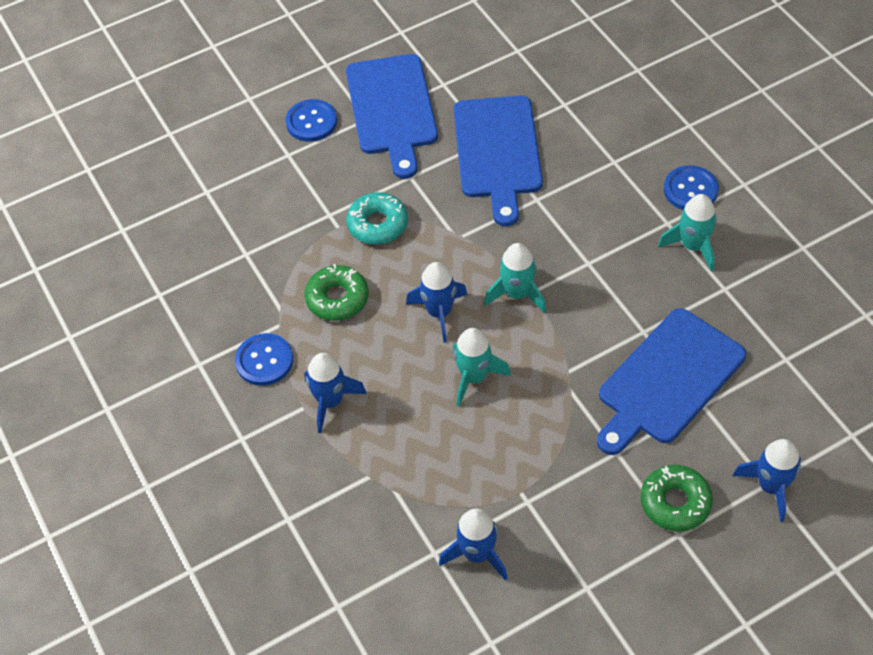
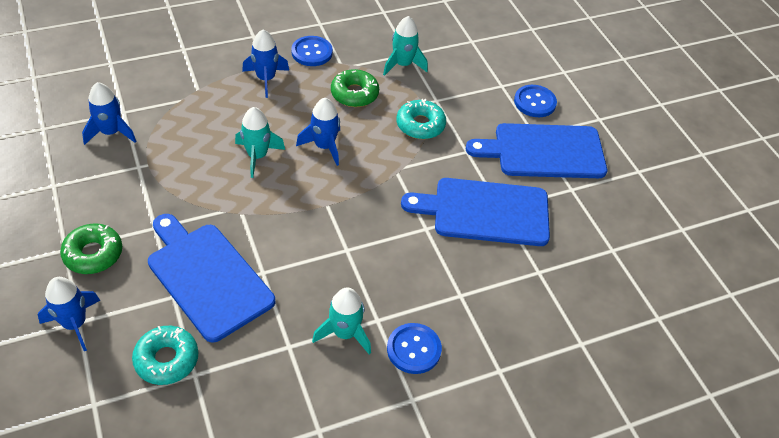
camera: 90 degrees right, 5 degrees down
(517, 294) = (328, 196): turquoise rocket -> turquoise rocket (403, 65)
(779, 388) = (167, 359): none -> turquoise donut

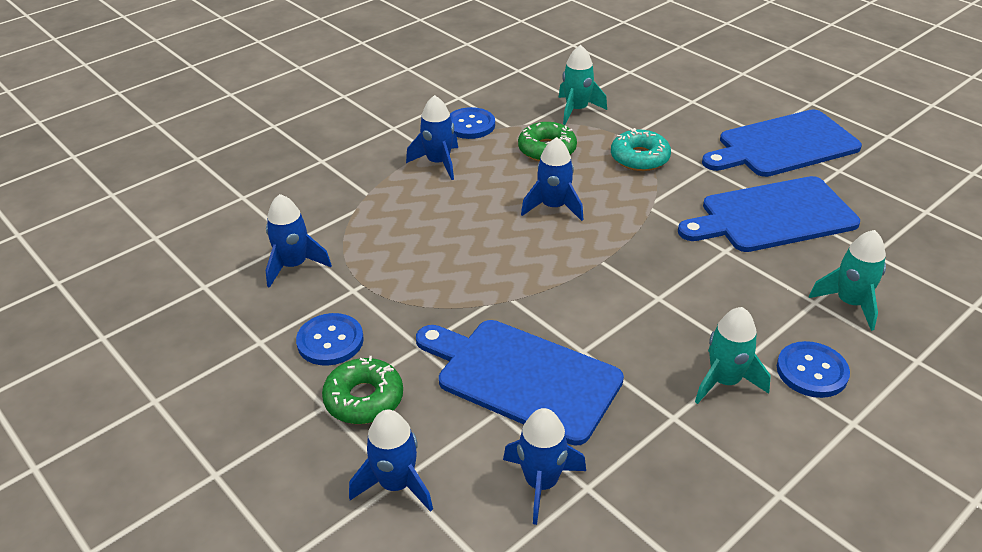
camera: 15 degrees left, 10 degrees down
(167, 359) = (541, 483): turquoise donut -> blue rocket
(257, 156) = (486, 238): turquoise rocket -> turquoise rocket (849, 303)
(534, 102) = (737, 106): blue button -> blue button (330, 341)

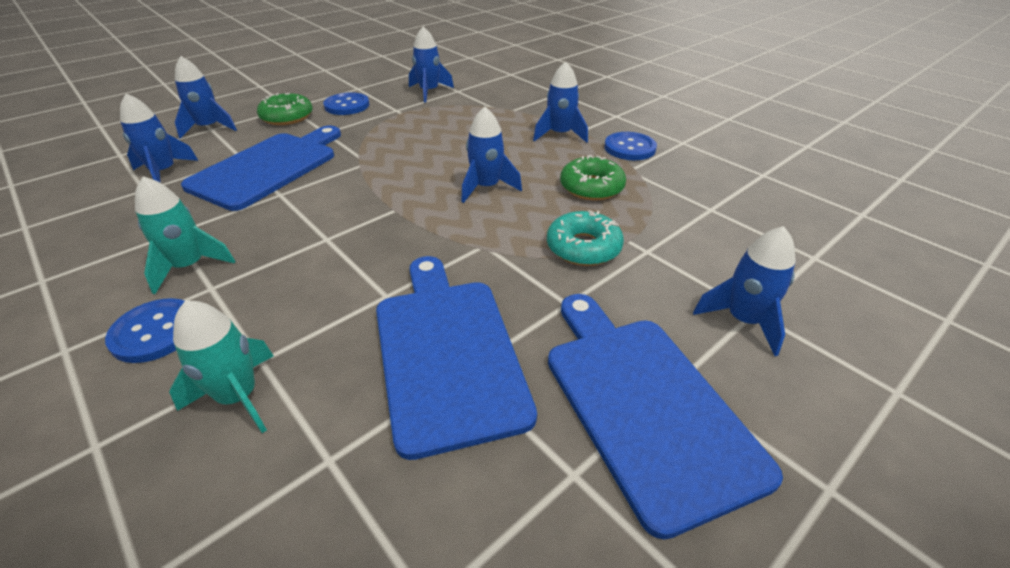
camera: 90 degrees right, 0 degrees up
(576, 110) = (684, 209): turquoise rocket -> none
(702, 106) = (743, 320): none -> blue rocket

